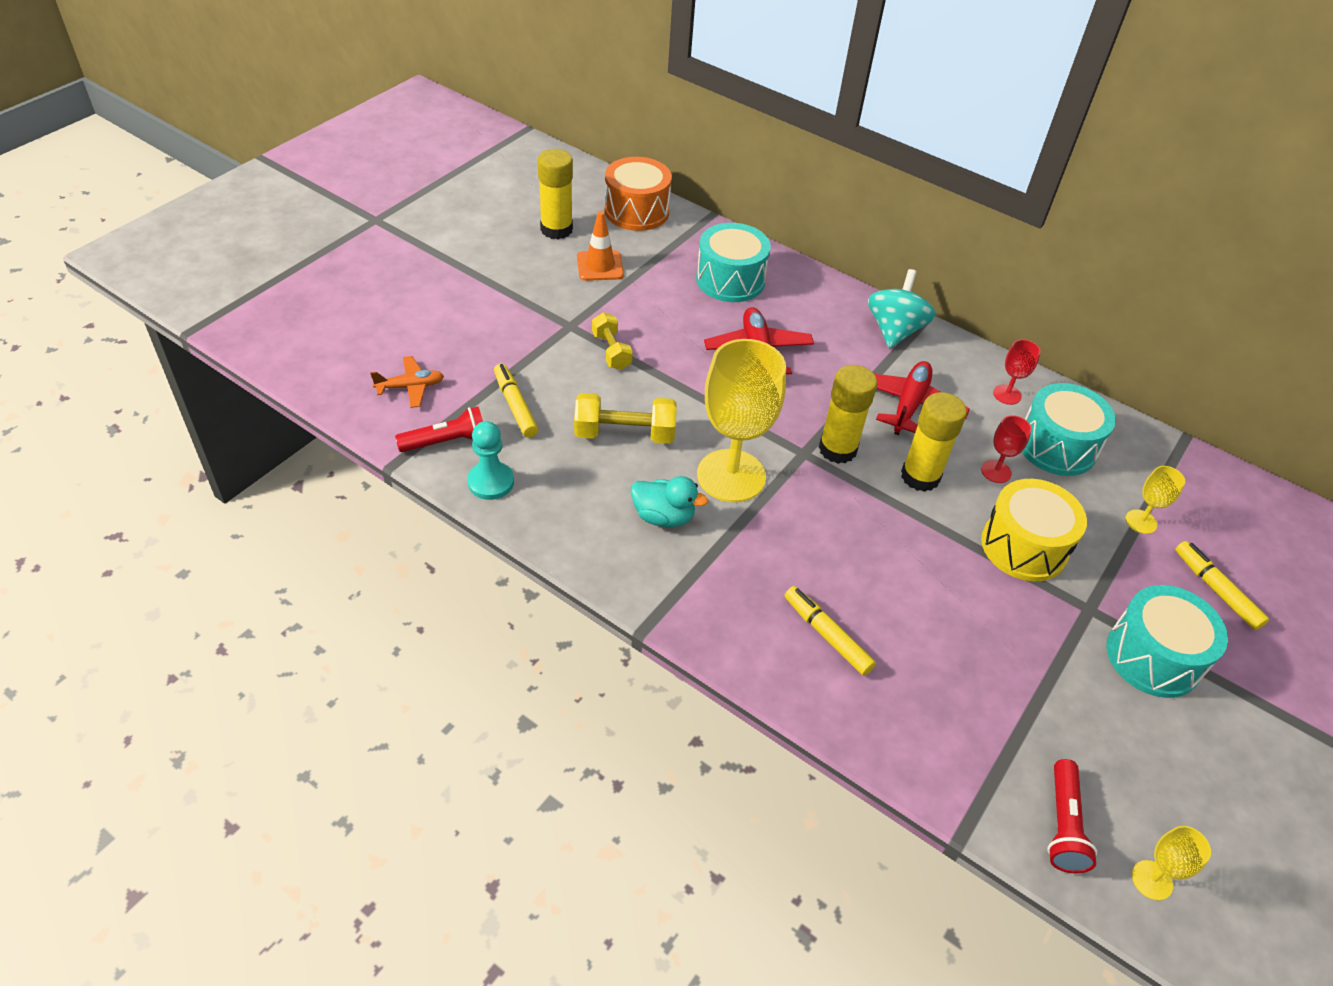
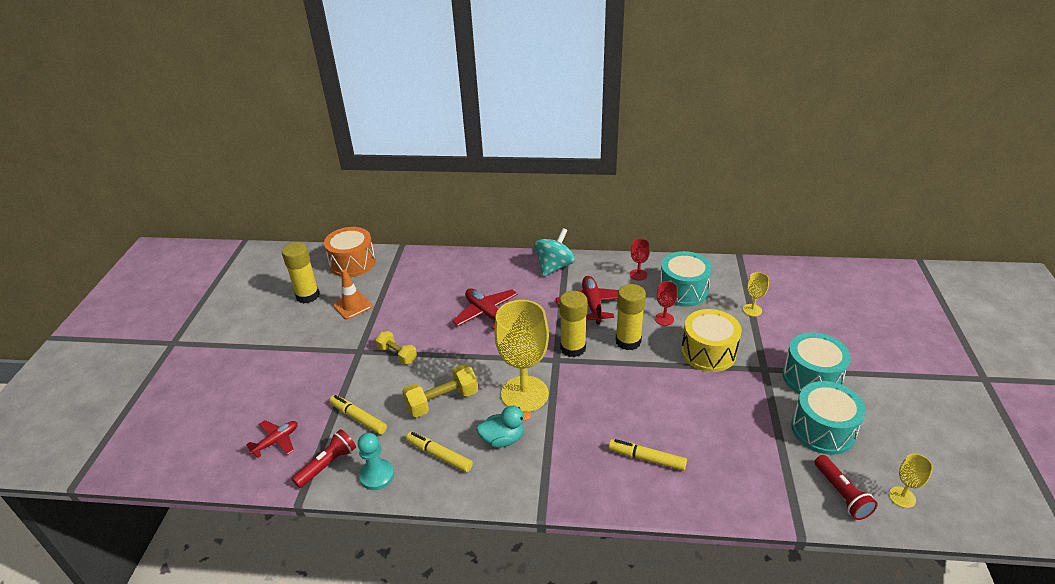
camera: 25 degrees left, 10 degrees down
(410, 387) = (276, 441): orange plane -> red plane
(730, 280) = (440, 279): turquoise drum -> turquoise drum (823, 430)
(894, 330) = (554, 267): turquoise spinning top -> turquoise spinning top turned 45 degrees clockwise
(1216, 590) = (812, 327): yellow marker -> yellow marker (439, 455)

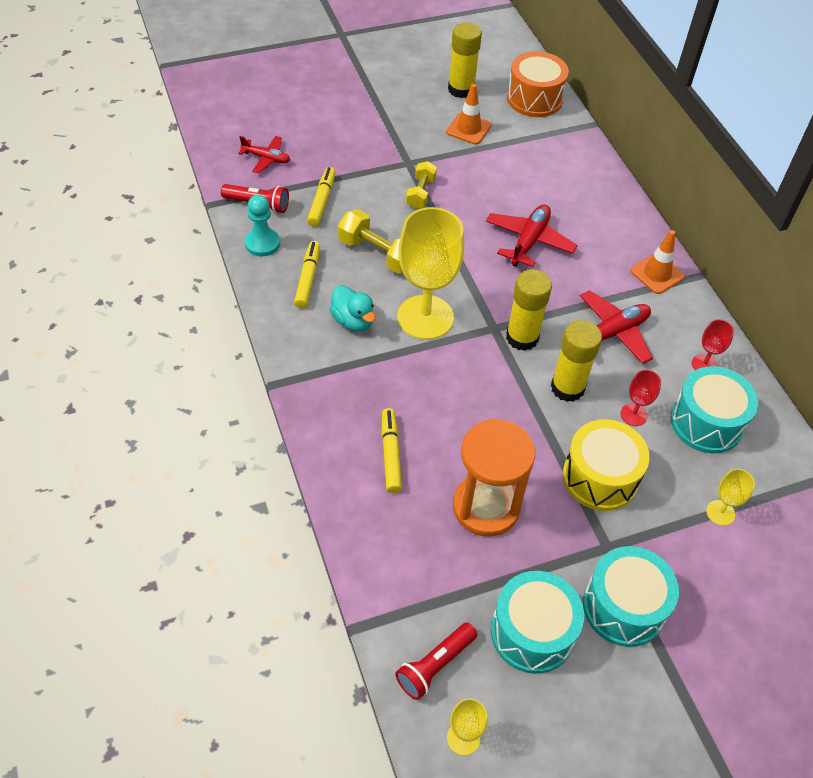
camera: 60 degrees right, 15 degrees up
(554, 267) = (657, 274): turquoise spinning top -> orange traffic cone
(714, 419) = (486, 507): none -> orange hourglass

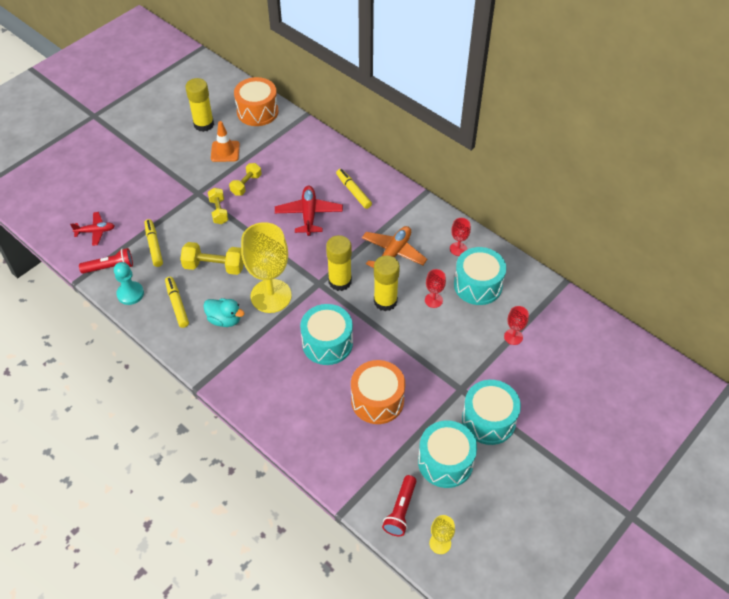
camera: 25 degrees left, 0 degrees up
(390, 454) = (300, 396): yellow marker -> yellow marker (353, 192)
(462, 405) = (327, 343): none -> turquoise drum
(471, 176) = (246, 185): none -> yellow dumbbell
(486, 507) = (377, 400): orange hourglass -> orange drum
(600, 477) = (434, 349): yellow drum -> none
(611, 333) = (393, 254): red plane -> orange plane
(657, 274) = (400, 202): orange traffic cone -> none
(720, 512) = (513, 337): yellow goblet -> red goblet

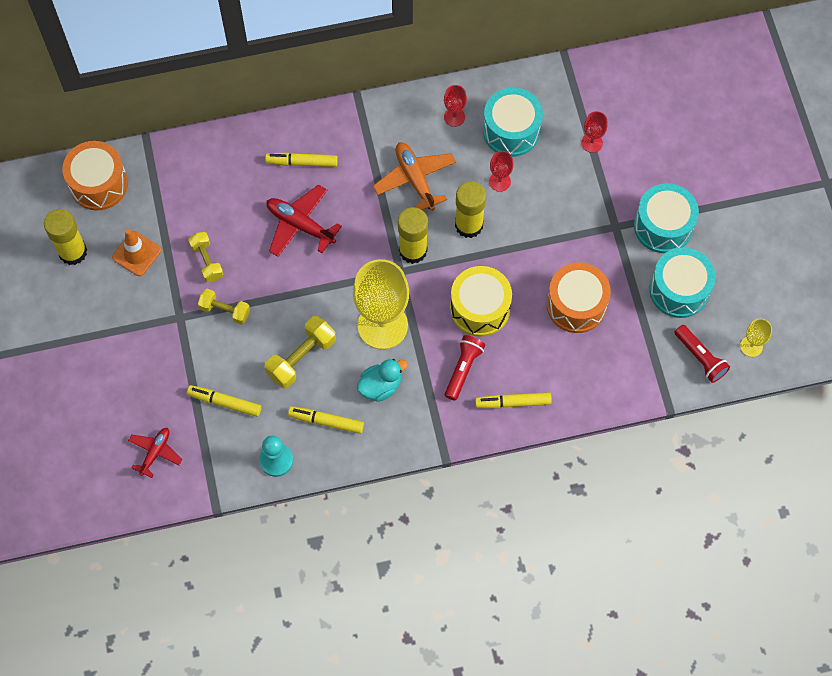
camera: 55 degrees left, 15 degrees up
(110, 267) = (222, 463): red flashlight -> red flashlight (463, 369)
(269, 404) = (513, 402): none -> yellow marker
(327, 343) = (480, 308): turquoise drum -> yellow drum

